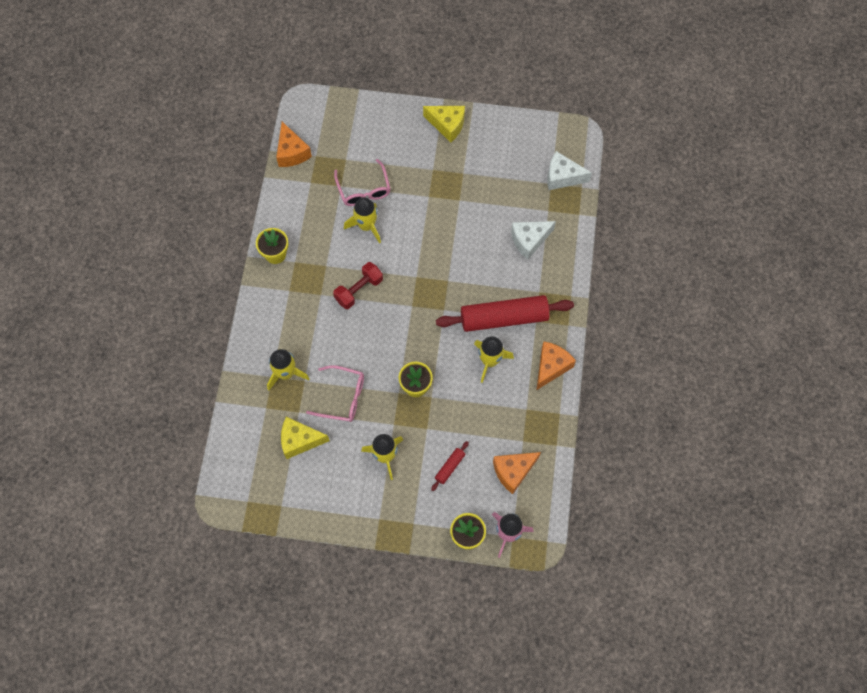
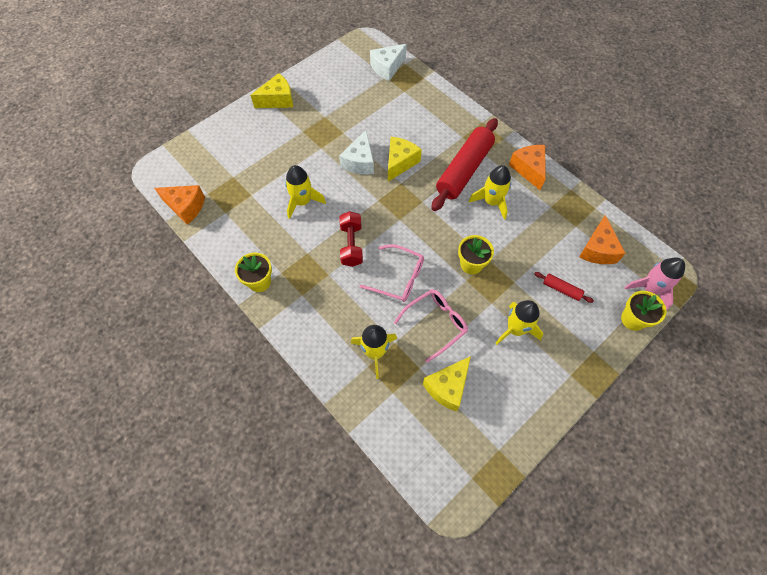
camera: 50 degrees left, 5 degrees down
(363, 189) = (270, 182): pink glasses -> pink glasses (398, 278)
(450, 467) = (561, 289): red rolling pin -> red rolling pin turned 45 degrees counterclockwise
(467, 265) = (400, 163): none -> yellow cheese
(529, 240) = (417, 116): white cheese -> white cheese (360, 162)

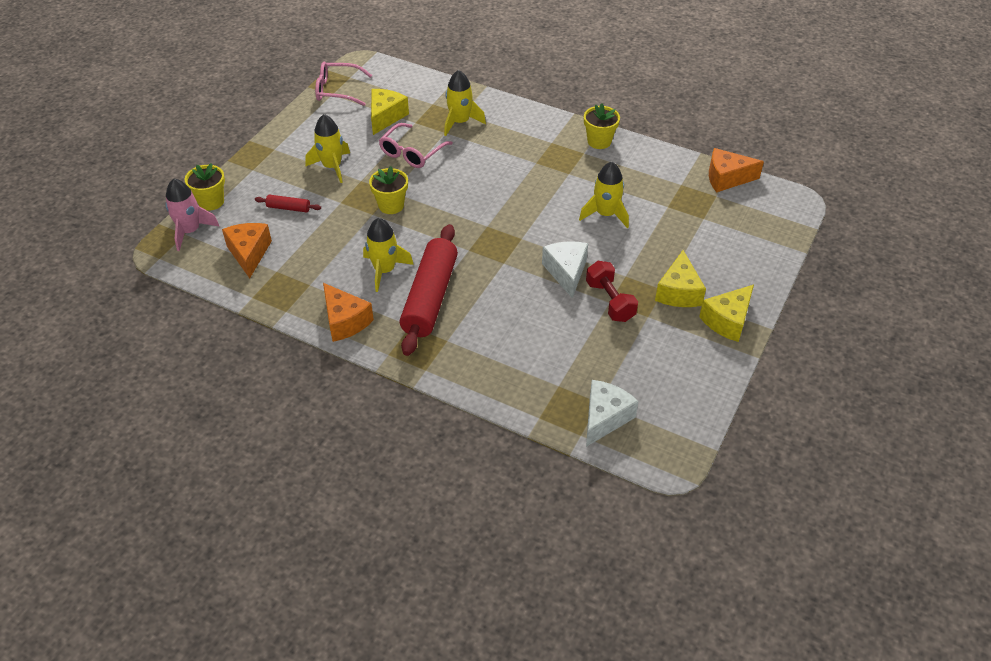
camera: 160 degrees right, 15 degrees down
(351, 245) = (527, 190): red dumbbell -> red dumbbell (610, 301)
(398, 278) = (464, 176): pink glasses -> pink glasses (338, 90)
(400, 163) = (515, 285): yellow cheese -> yellow cheese (678, 292)

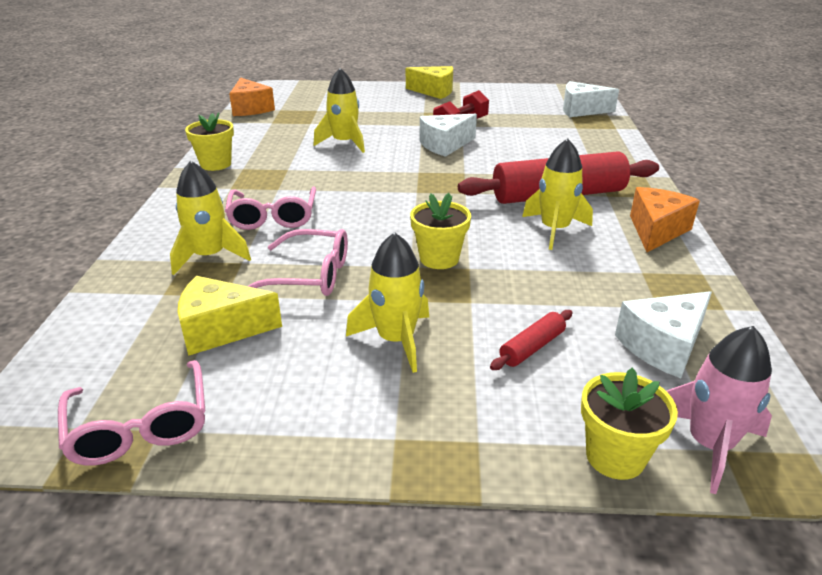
camera: 115 degrees left, 15 degrees down
(249, 253) = (663, 346): orange cheese -> white cheese
(288, 208) = (532, 347): red rolling pin -> red rolling pin turned 60 degrees clockwise
(493, 153) = (273, 217): none -> pink glasses
(678, 292) = (421, 107): yellow cheese -> none

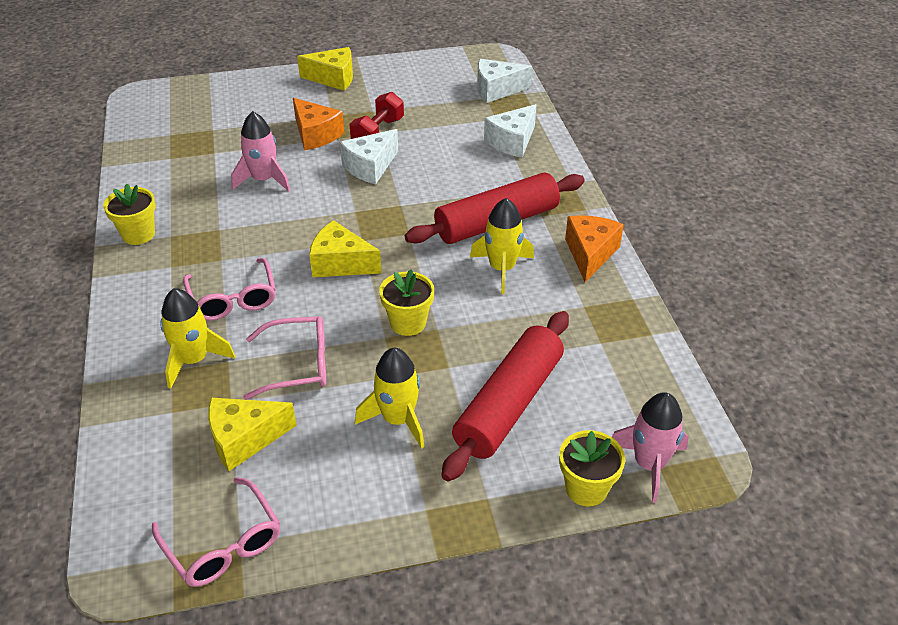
camera: 15 degrees left, 10 degrees up
(250, 108) = (135, 138): orange cheese -> orange cheese (316, 135)
(344, 143) = (264, 180): yellow rocket -> pink rocket
(389, 205) = (341, 263): none -> yellow cheese
(532, 347) = (509, 404): red rolling pin -> red rolling pin, size x2.36
(663, 346) = (609, 382): white cheese -> white cheese (512, 141)

